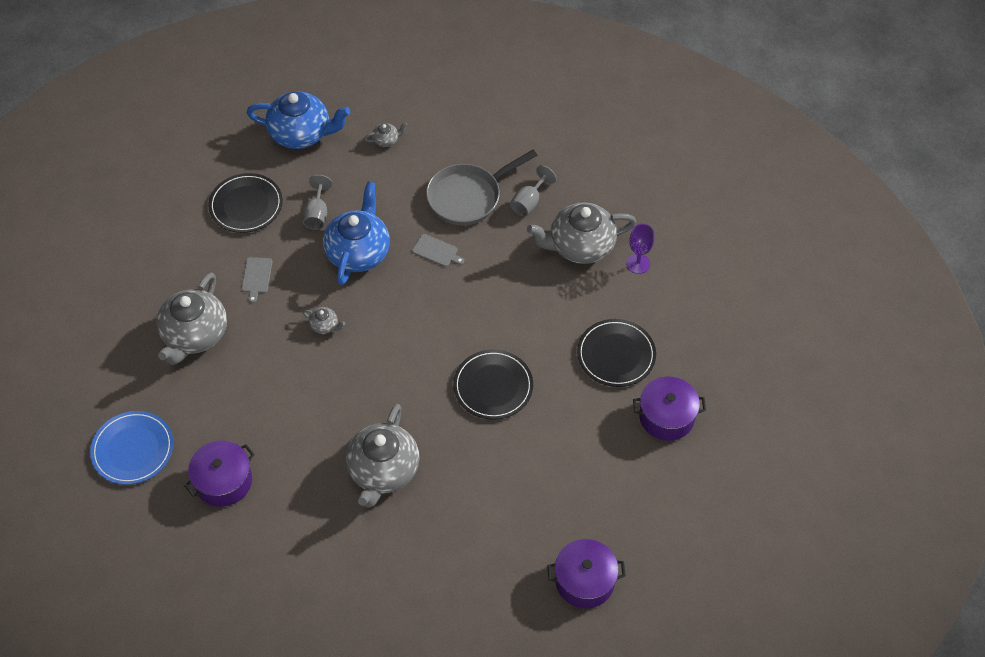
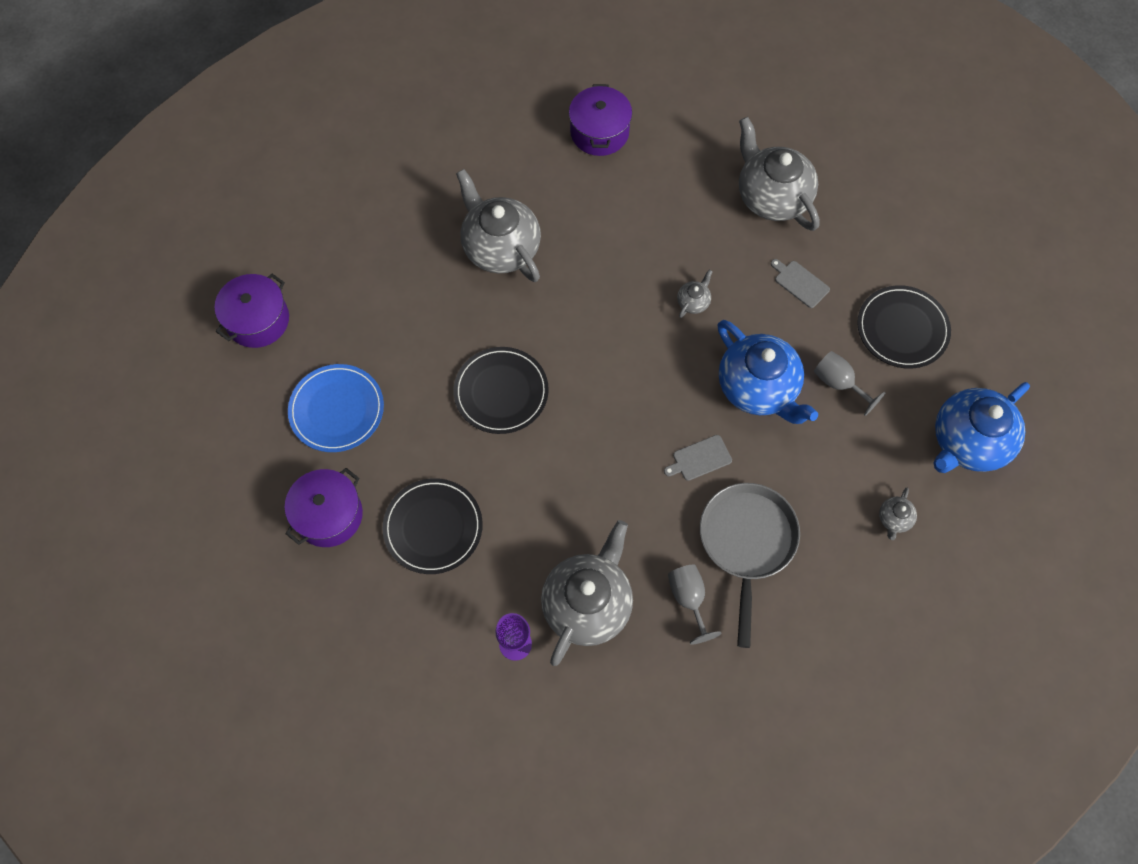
camera: 130 degrees right, 10 degrees up
(133, 449) = (689, 90): blue plate -> blue plate (337, 410)
(325, 326) = (693, 302): grey teapot -> grey teapot turned 150 degrees clockwise

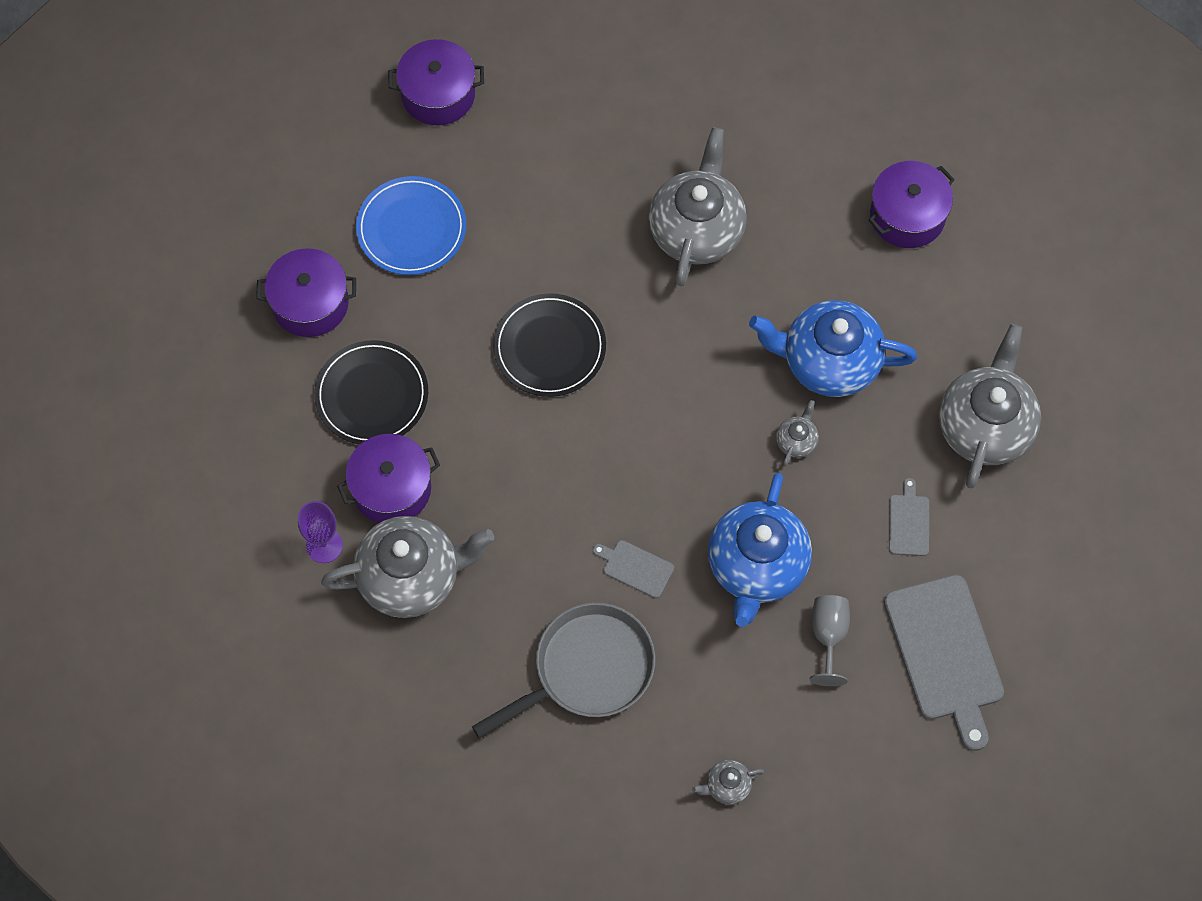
camera: 50 degrees right, 0 degrees up
(512, 567) = (391, 488): none -> purple pot
(689, 599) = (488, 659): grey goblet -> none
(693, 302) = (796, 441): grey teapot -> grey teapot turned 60 degrees counterclockwise
(902, 329) = (945, 653): black plate -> grey cutting board
(968, 442) = (873, 800): blue teapot -> blue teapot (829, 362)

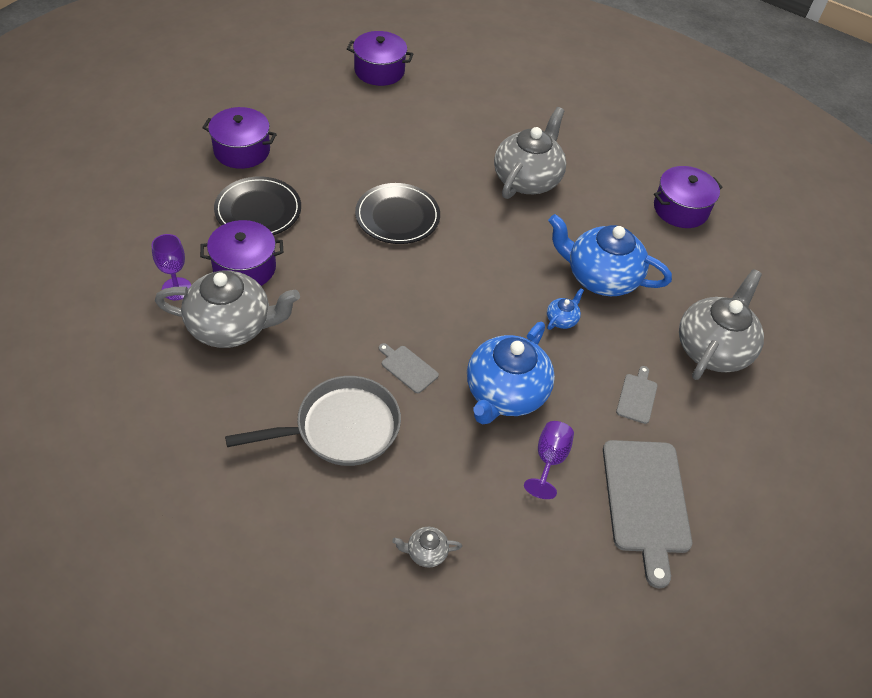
camera: 10 degrees right, 15 degrees down
(411, 228) = (330, 130): blue plate -> none
(796, 441) = (562, 319): grey teapot -> blue teapot
(828, 636) = (549, 460): grey goblet -> purple goblet

